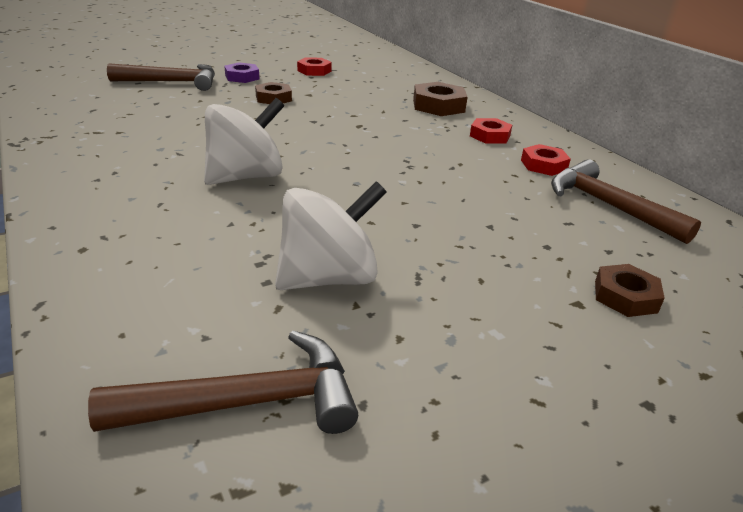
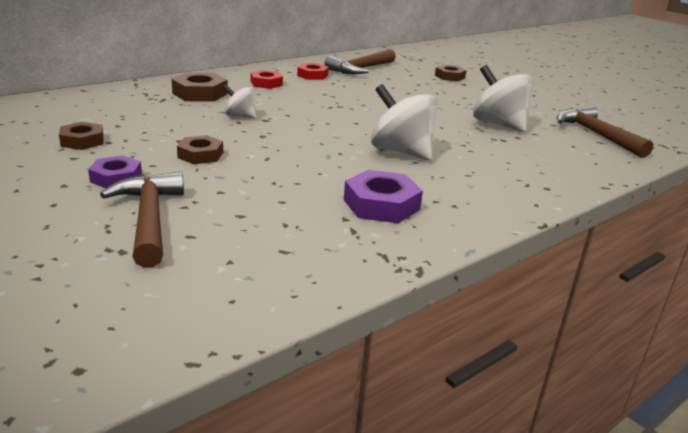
camera: 100 degrees left, 5 degrees down
(129, 147) = (381, 204): none -> purple nut
(314, 71) = (82, 141): red nut -> brown nut
(369, 116) = (240, 116): none -> white spinning top

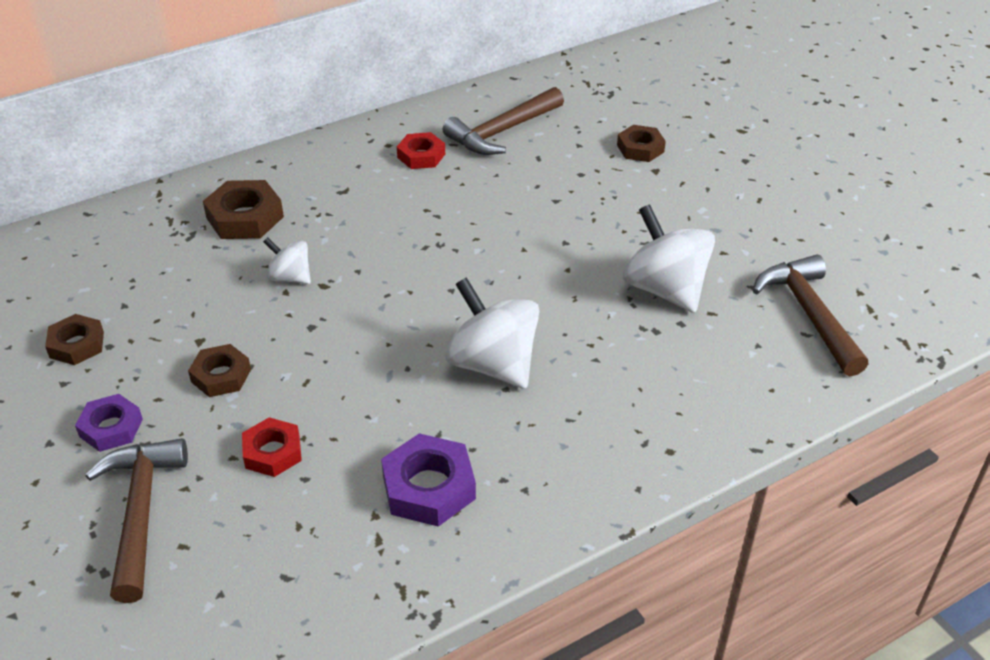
camera: 10 degrees right, 15 degrees up
(266, 83) = (346, 183): red nut -> red nut (273, 452)

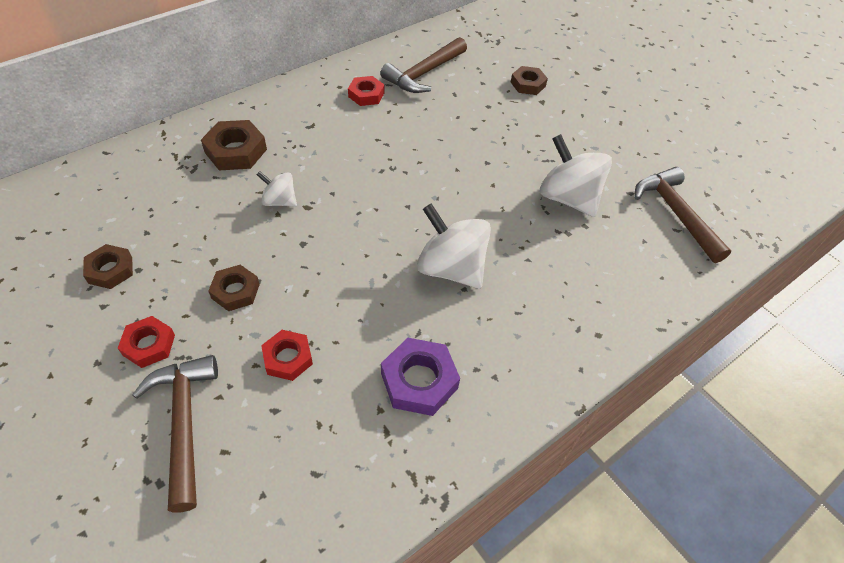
camera: 10 degrees left, 10 degrees up
(111, 428) = (149, 345): purple nut -> red nut

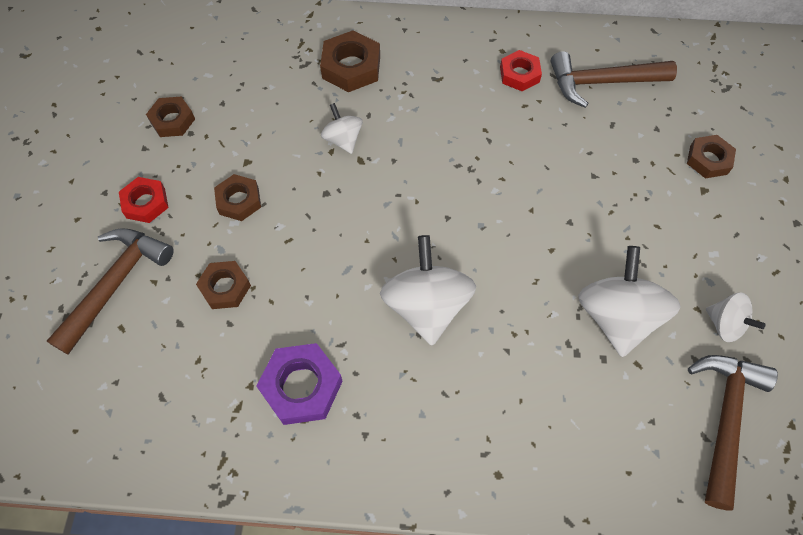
camera: 45 degrees right, 10 degrees up
(288, 358) = (225, 287): red nut -> brown nut
(625, 165) = (724, 324): none -> white spinning top

